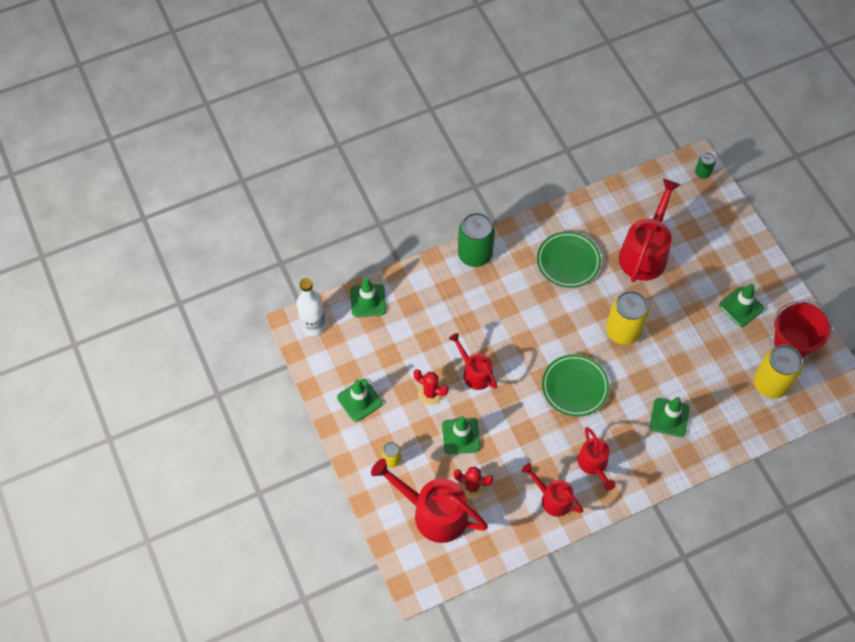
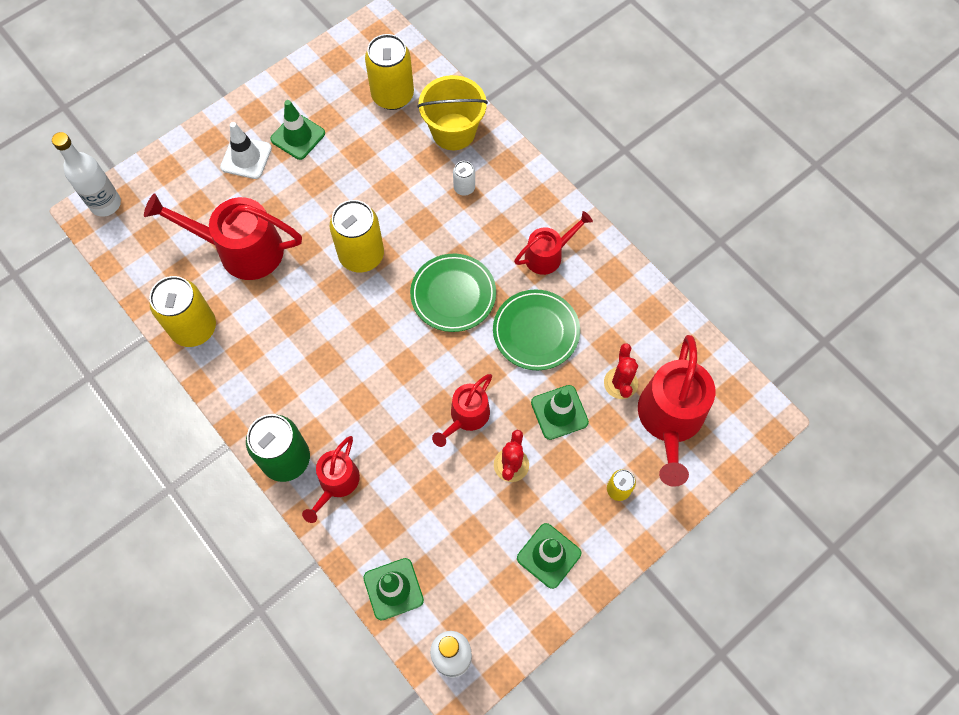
camera: 105 degrees left, 5 degrees up
(552, 498) = (605, 291): red watering can -> red watering can (336, 483)
(568, 261) = (273, 337): green plate -> green plate (536, 332)
(587, 214) = (194, 328): none -> yellow can
(669, 417) = (464, 188): green traffic cone -> white can
(702, 173) = (105, 204): green can -> white bottle
(726, 422) = (453, 132): none -> yellow bucket
(727, 268) = (246, 158): none -> white traffic cone
(792, 343) = (334, 81): red bucket -> none

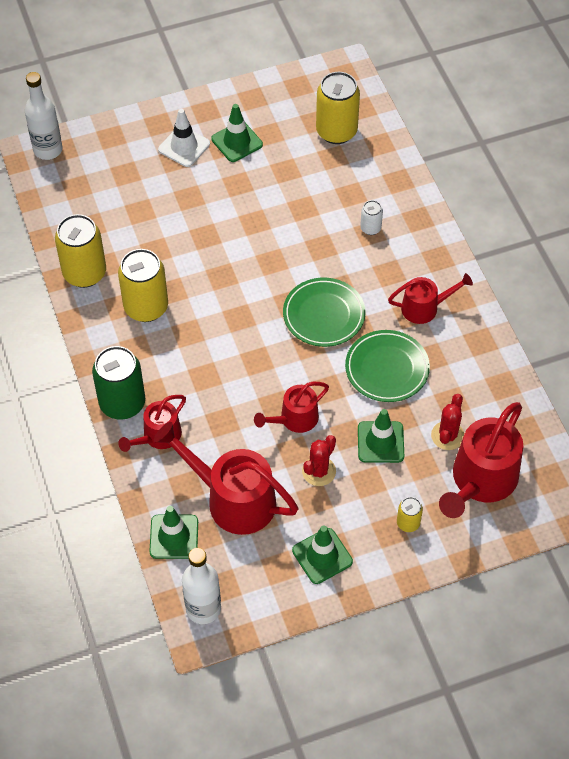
camera: 20 degrees right, 10 degrees down
(241, 250) = (150, 222): red watering can -> red watering can (232, 499)
(361, 255) = (254, 257): yellow can -> yellow can (146, 307)
(453, 132) = (380, 178): yellow bucket -> none

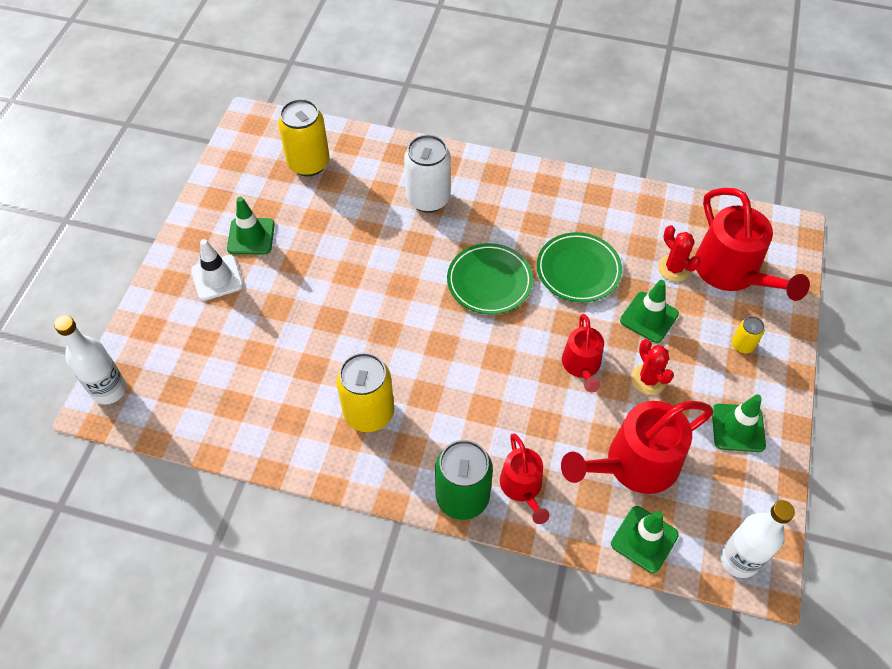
camera: 55 degrees left, 0 degrees up
(84, 273) = (285, 442): yellow can -> none
(370, 228) = (428, 199): white can -> white can, size x2.06
(425, 308) = (537, 210): red watering can -> none

